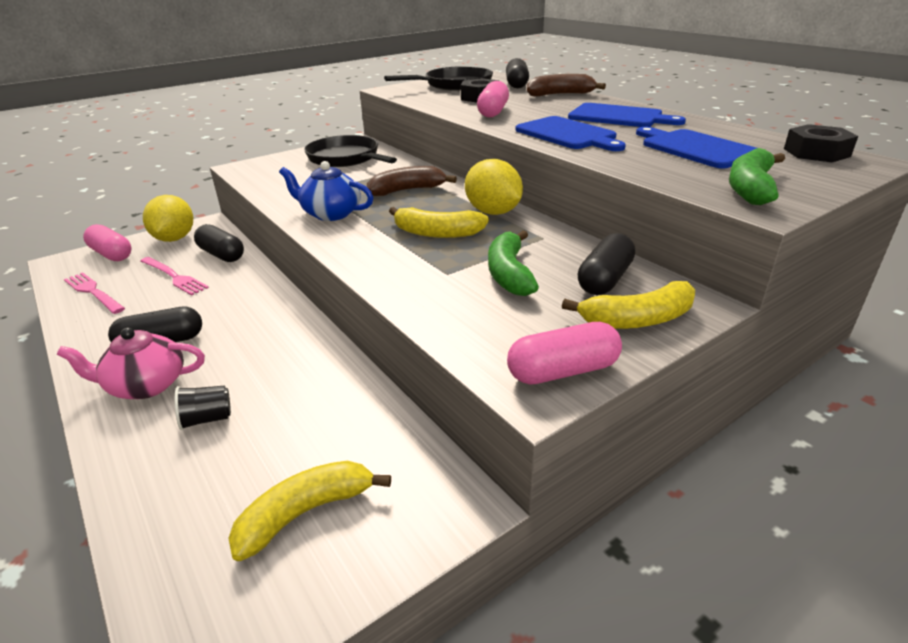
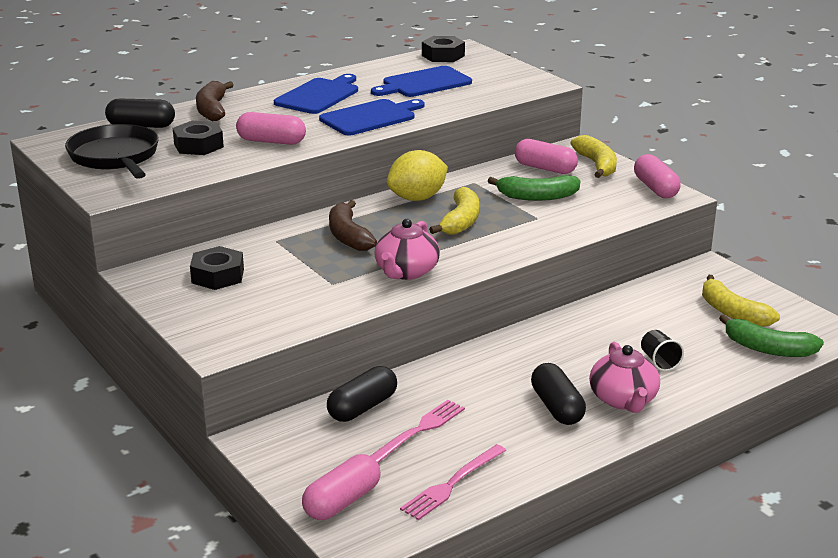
camera: 90 degrees left, 5 degrees down
(175, 239) = (302, 456): yellow lemon -> none
(330, 214) = (406, 272): blue teapot -> pink teapot
(346, 159) = (218, 276): black pan -> black nut
(605, 279) = (545, 168): black capsule -> pink capsule
(750, 188) = (512, 82): green banana -> green banana (768, 349)

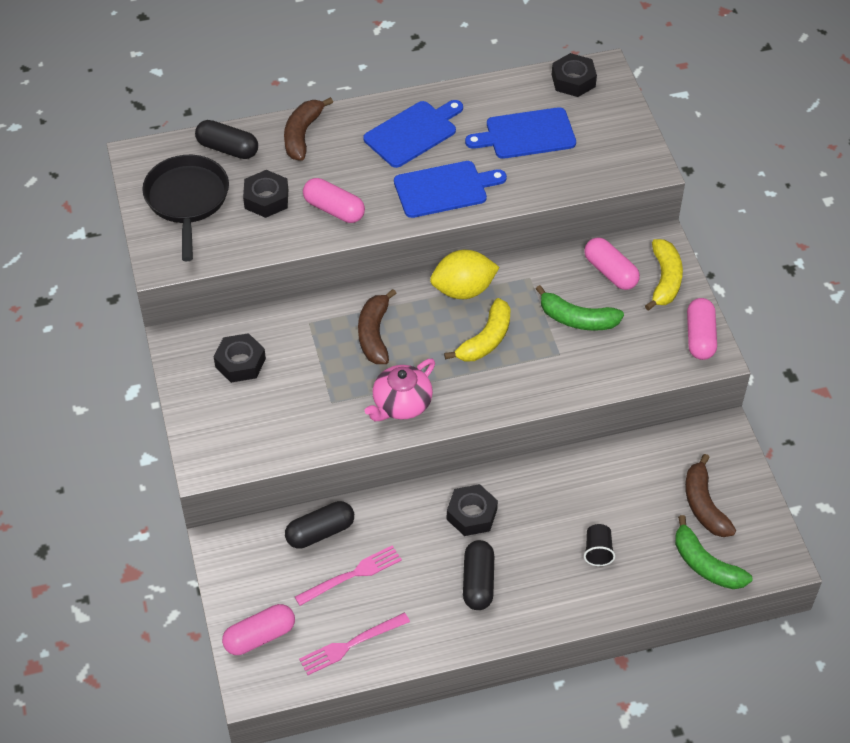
camera: 20 degrees right, 25 degrees up
(515, 363) = (471, 514): none -> black nut
(623, 400) = (539, 590): pink teapot -> none
(732, 312) = (704, 505): yellow banana -> brown banana

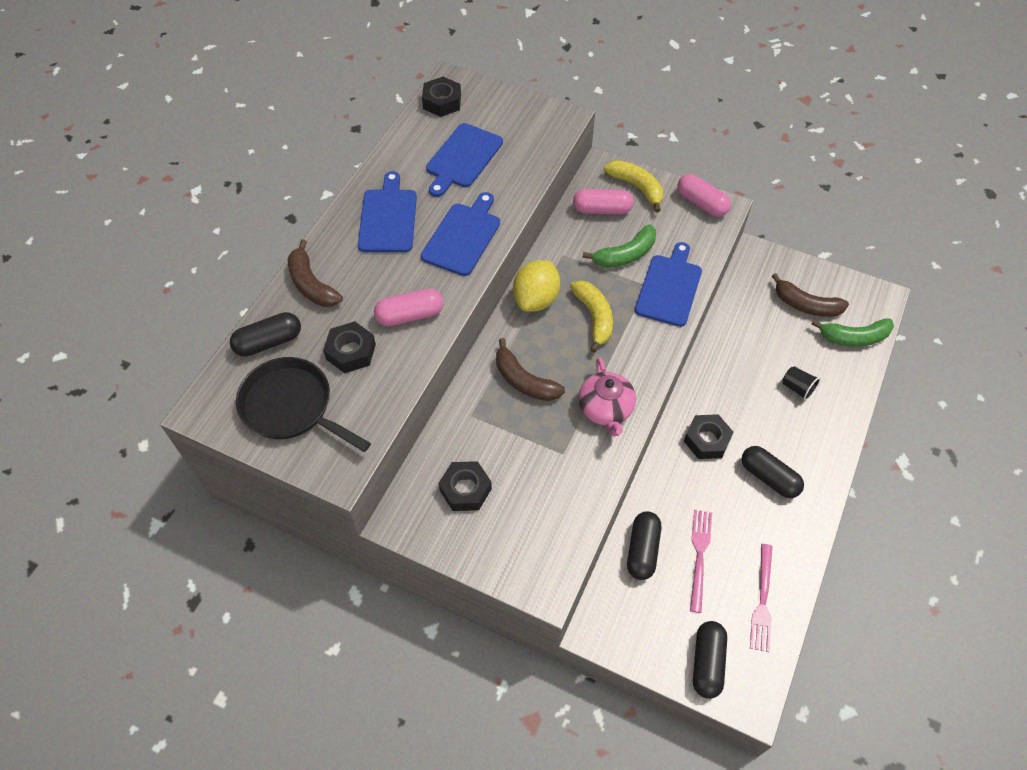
camera: 50 degrees left, 5 degrees up
(260, 636) = (707, 663): pink capsule -> black capsule
(574, 371) = (669, 287): none -> blue cutting board

